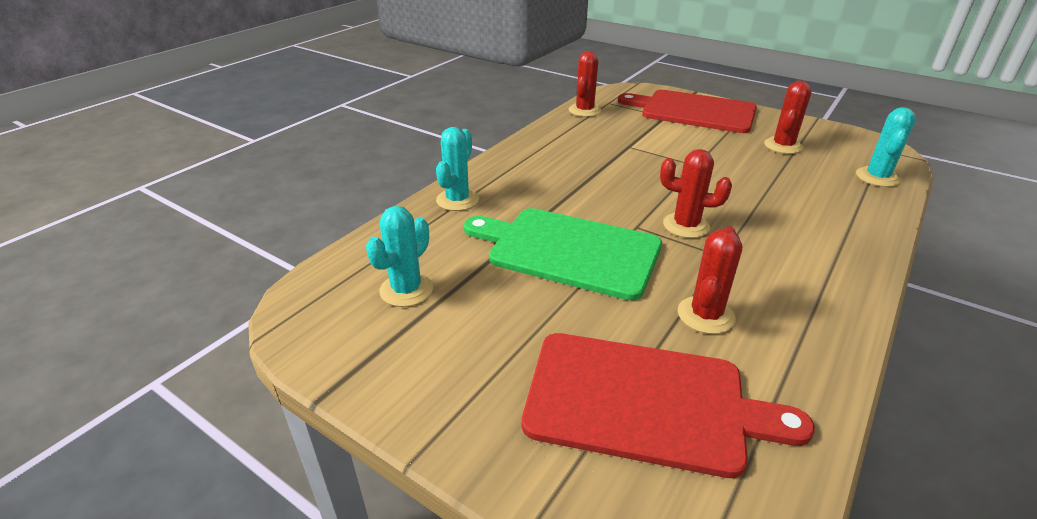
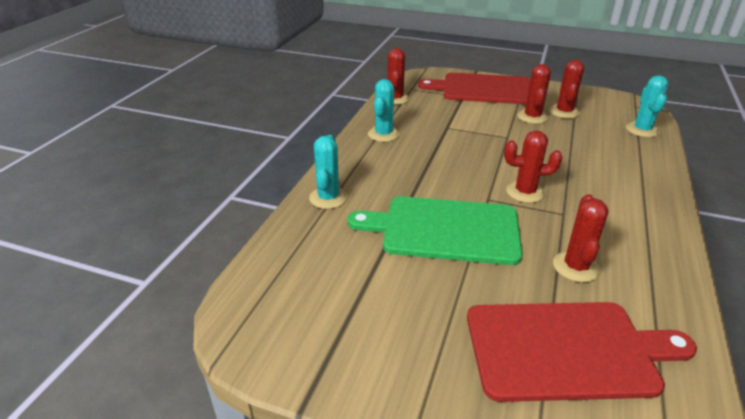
camera: 15 degrees left, 0 degrees up
(406, 290) = (327, 290): turquoise cactus -> turquoise cactus (383, 134)
(739, 147) = (532, 117): none -> red cactus

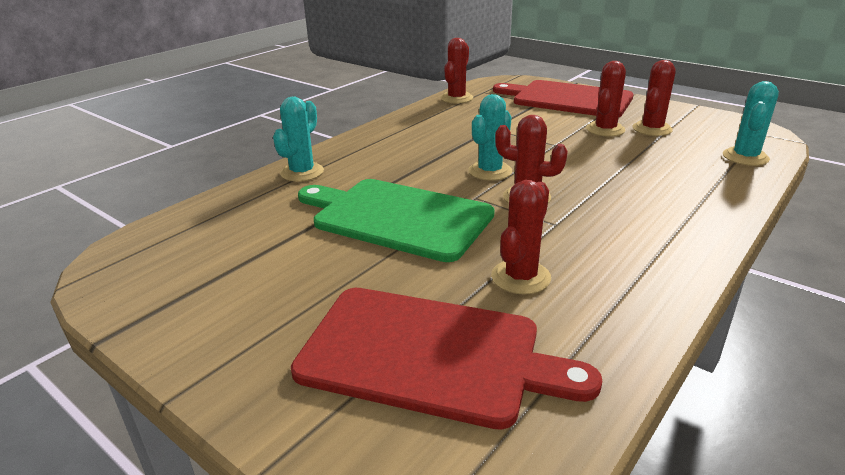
camera: 20 degrees right, 5 degrees down
(383, 134) = (413, 127): turquoise cactus -> turquoise cactus (490, 171)

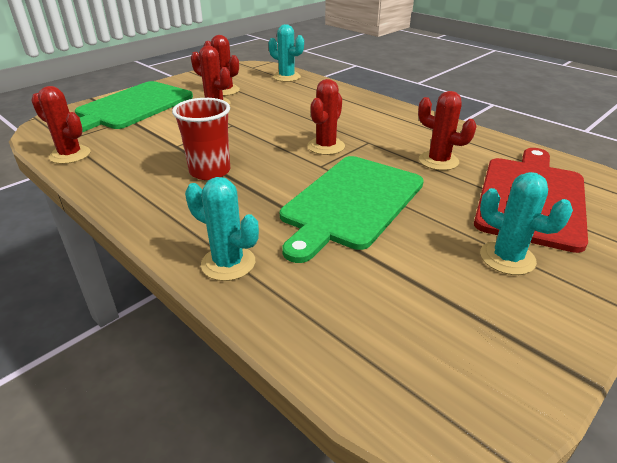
camera: 85 degrees left, 5 degrees up
(444, 148) = (210, 171): none -> red cup
(490, 171) = (273, 155): turquoise cactus -> turquoise cactus (507, 258)
(567, 99) = (132, 107): red cutting board -> green cutting board

